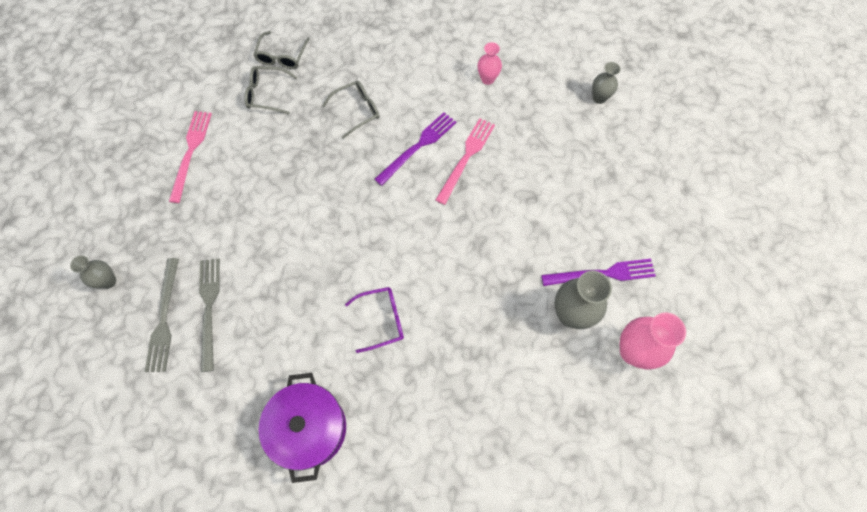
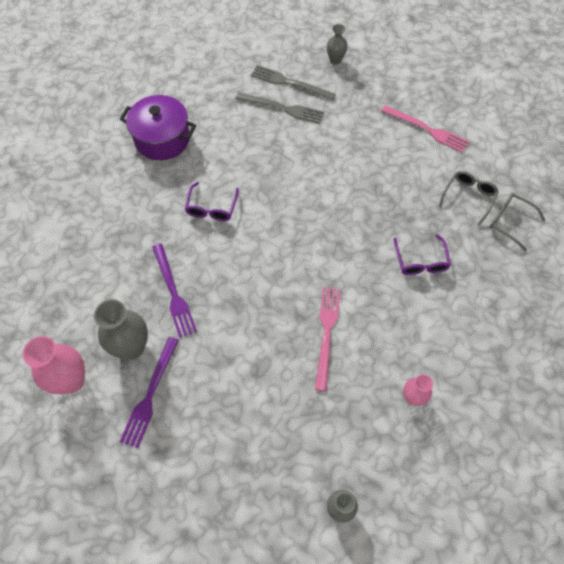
camera: 115 degrees right, 5 degrees down
(357, 111) = (420, 261): grey glasses -> purple glasses
(418, 147) = (358, 297): purple fork -> purple fork (173, 292)
(466, 158) = (326, 333): pink fork -> pink fork turned 135 degrees counterclockwise

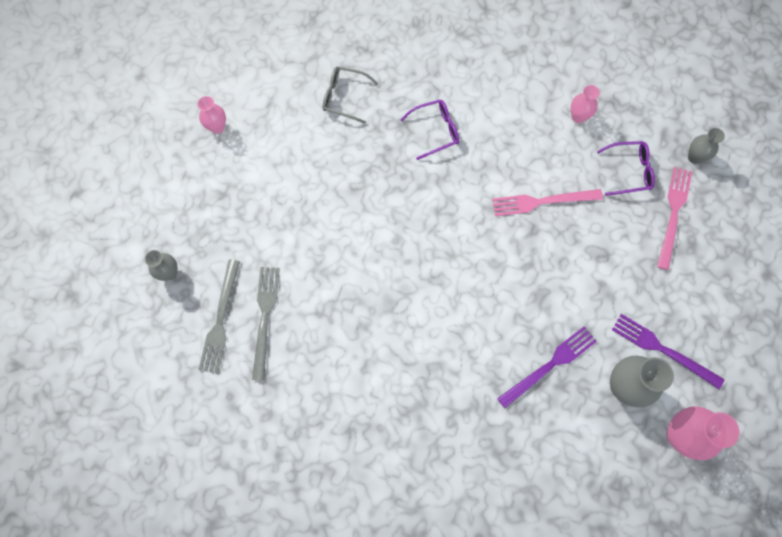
camera: 105 degrees left, 10 degrees up
(150, 394) = (663, 350): purple fork -> purple fork turned 150 degrees counterclockwise
(162, 139) = (349, 453): purple pot -> none
(211, 208) = (433, 358): purple glasses -> purple glasses (629, 171)
(427, 129) = (261, 149): pink fork -> pink fork (673, 214)
(453, 105) = (217, 127): none -> pink vase
(510, 222) = (364, 56): grey glasses -> none

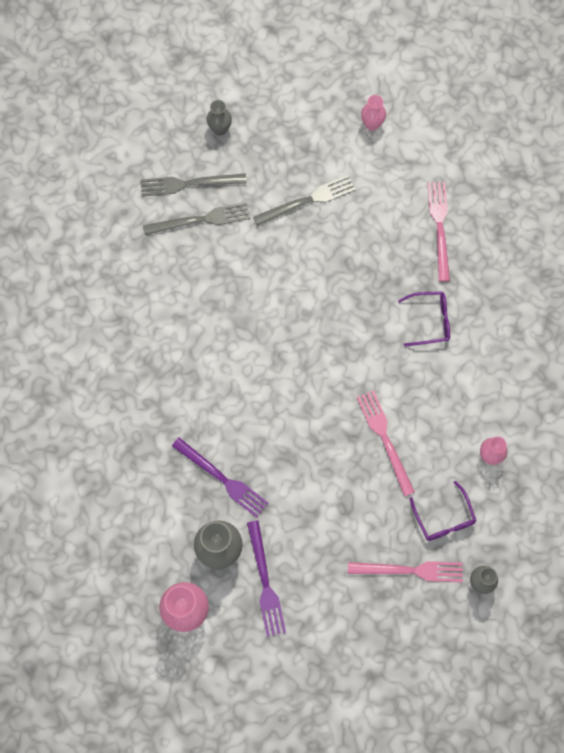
camera: 75 degrees right, 0 degrees up
(278, 207) = (308, 200): none -> grey fork
(344, 97) = (439, 227): grey glasses -> pink fork
(435, 131) = (430, 321): purple glasses -> purple glasses turned 60 degrees counterclockwise
(663, 350) = (265, 582): purple fork -> purple fork turned 150 degrees clockwise

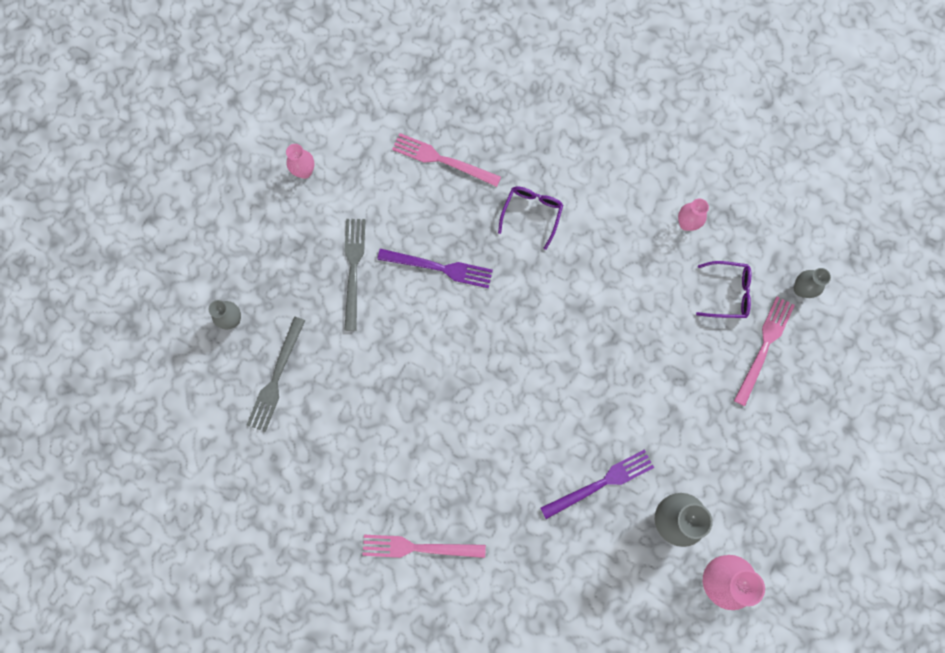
camera: 65 degrees left, 5 degrees up
(201, 220) = (321, 383): grey fork -> none
(265, 582) = (720, 488): purple fork -> purple fork (439, 268)
(385, 439) = (629, 310): pink fork -> pink fork (418, 547)

